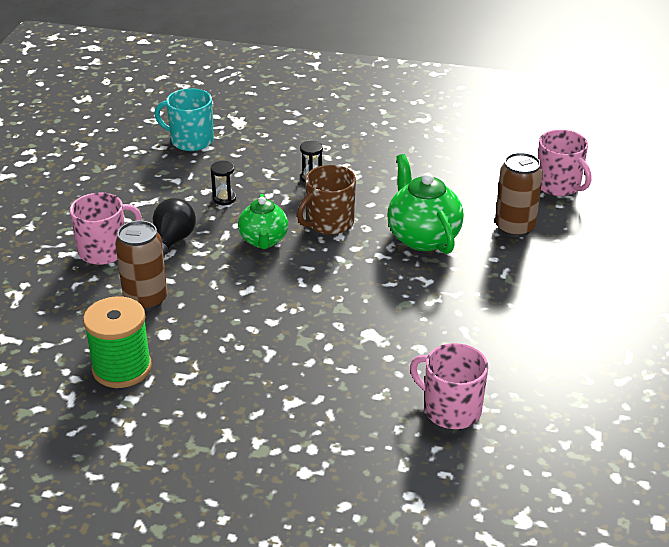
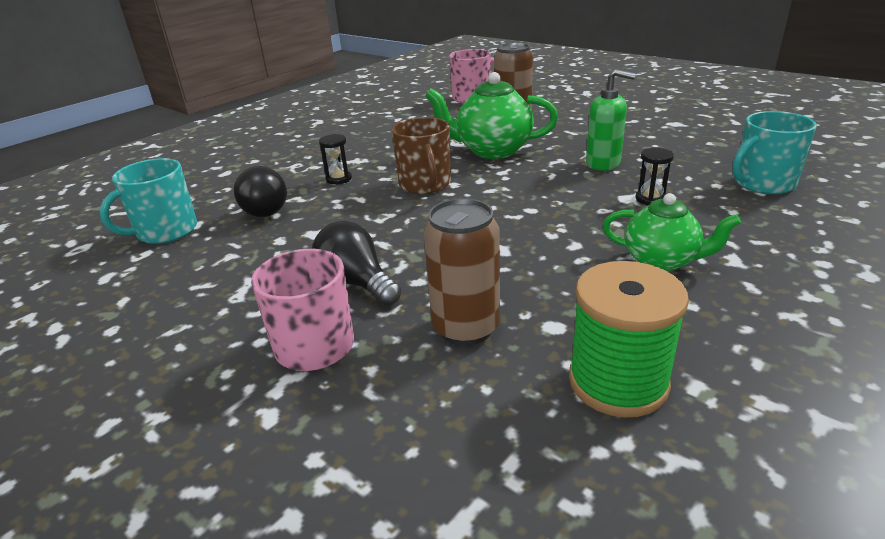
camera: 60 degrees left, 5 degrees down
(224, 199) = (312, 231): black hourglass -> black hourglass (650, 199)
(245, 166) = (267, 208): none -> black light bulb
(263, 240) = (419, 222): green teapot -> green teapot (661, 261)
(435, 307) = (603, 163): none -> green soap dispenser
(450, 410) = (763, 183): pink mug -> turquoise mug

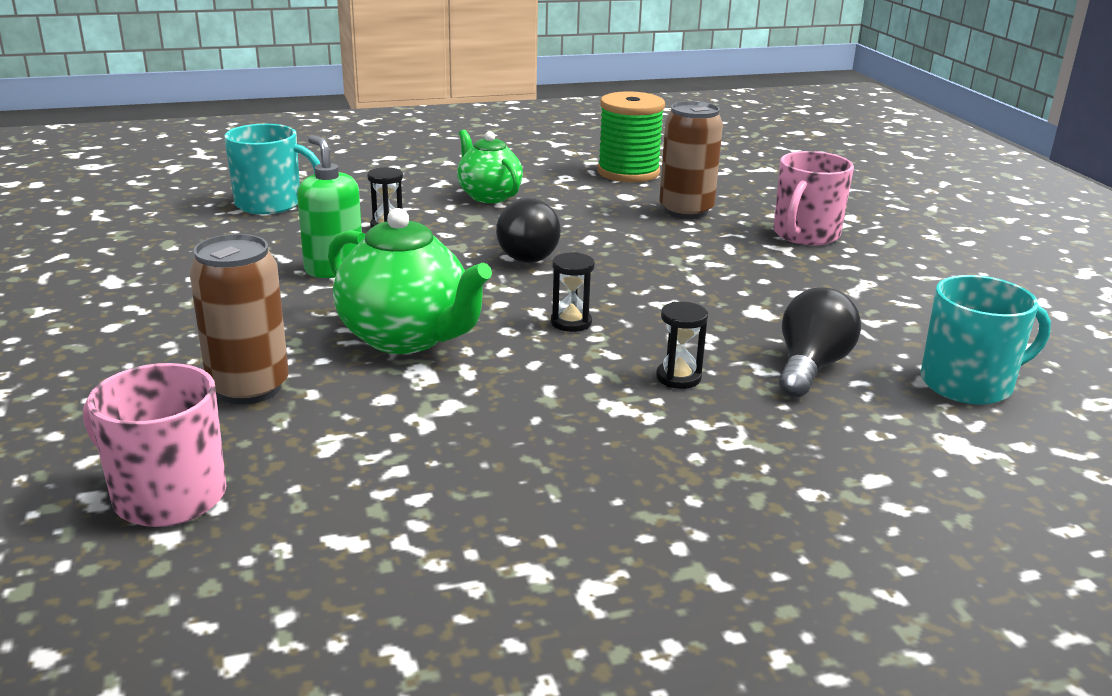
camera: 150 degrees left, 5 degrees down
(357, 283) = (746, 257): black light bulb -> black light bulb (525, 254)
(425, 184) = (571, 323): brown mug -> black hourglass

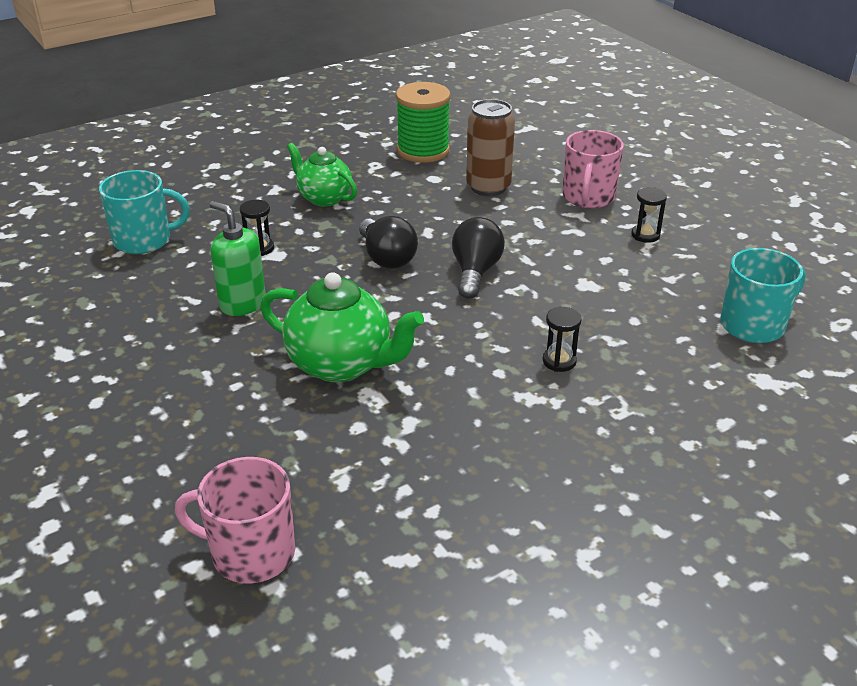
camera: 15 degrees left, 10 degrees up
(249, 388) = (249, 440): brown can -> none
(571, 323) = (457, 323): black hourglass -> black hourglass (645, 235)
(810, 367) = (645, 331): black light bulb -> black light bulb (475, 272)

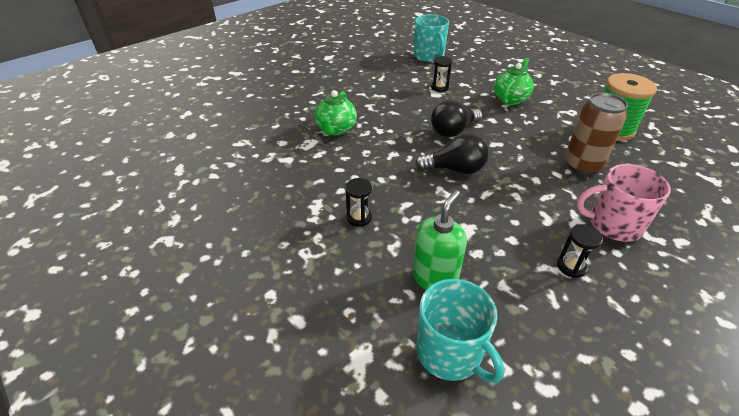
camera: 80 degrees right, 5 degrees up
(242, 304) = (383, 91): green soap dispenser -> green soap dispenser (435, 278)
(251, 553) = (192, 125): pink mug -> none
(341, 364) = (336, 129): green teapot -> green teapot, size x0.66

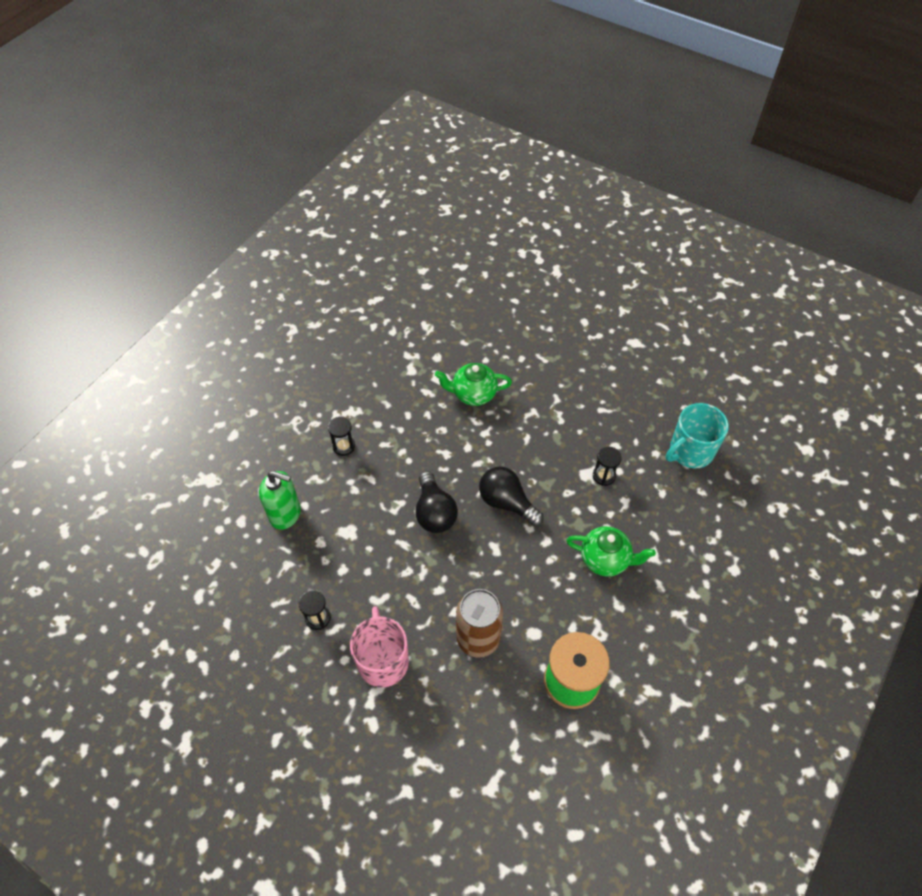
camera: 75 degrees right, 15 degrees up
(450, 353) = (219, 533): turquoise mug -> none

